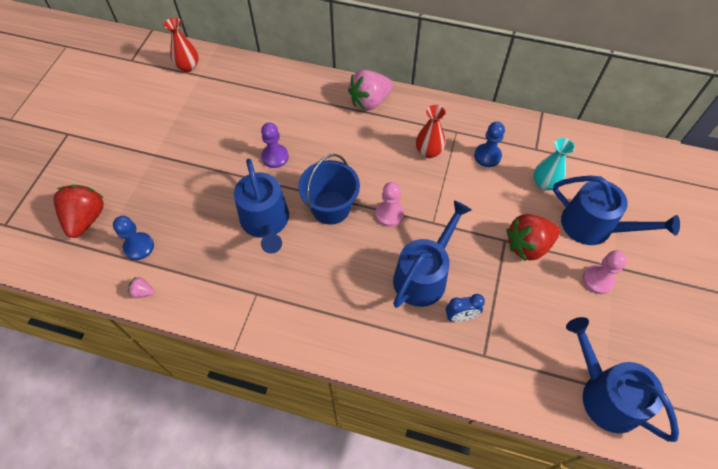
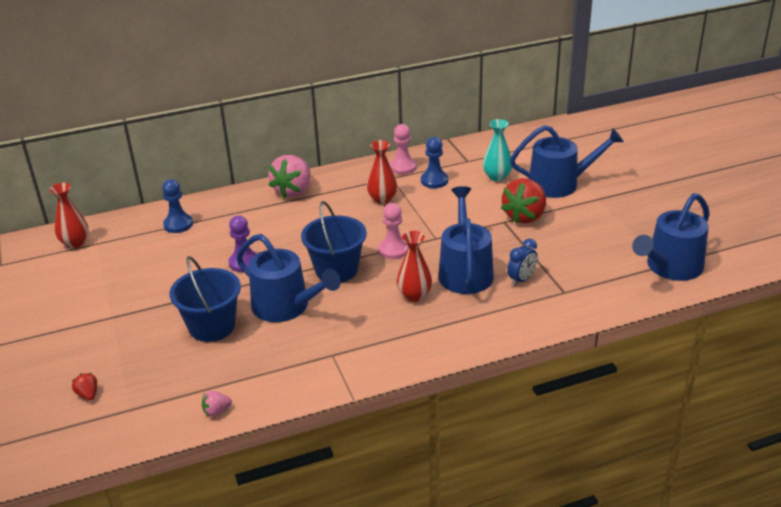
camera: 35 degrees left, 25 degrees down
(86, 219) = (88, 394): red strawberry -> red strawberry, size x0.44
(139, 247) = (174, 384): blue pawn -> blue pawn (178, 224)
(204, 207) = (212, 326): none -> blue bucket
(363, 274) = (414, 295): none -> red vase
(597, 280) = (595, 211): pink pawn -> pink pawn (403, 167)
(605, 395) = (670, 267): blue watering can -> blue watering can turned 60 degrees counterclockwise

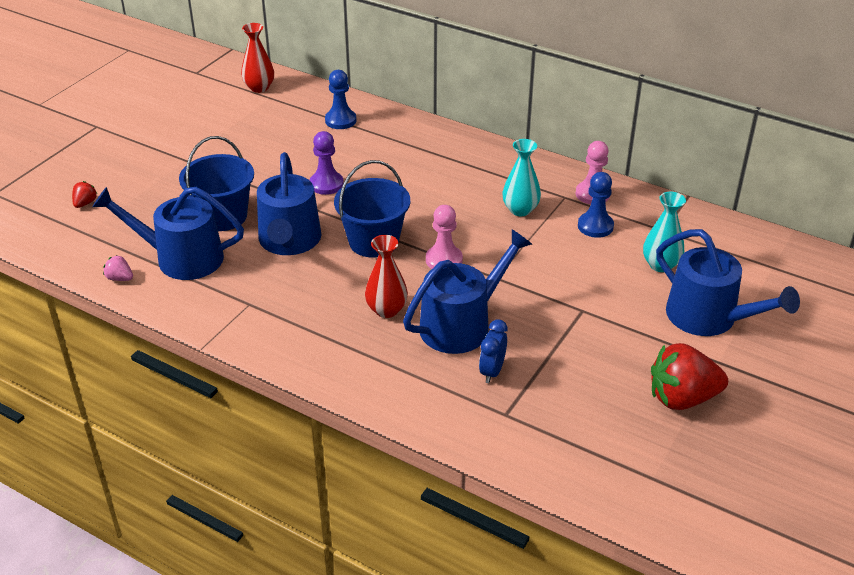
camera: 50 degrees right, 5 degrees up
(293, 191) = (466, 151): pink strawberry -> none
(382, 199) = (520, 210): red vase -> turquoise vase
(521, 279) = (492, 371): blue clock -> blue clock turned 105 degrees clockwise
(525, 216) = (610, 320): red strawberry -> red strawberry (682, 398)
(670, 267) = (650, 484): blue watering can -> blue watering can (181, 258)

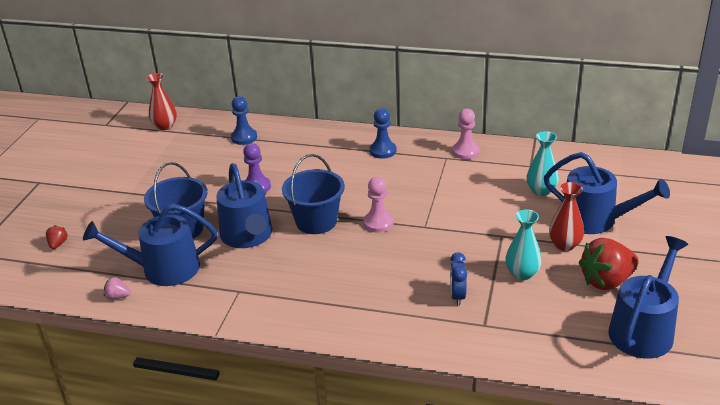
camera: 15 degrees left, 5 degrees down
(386, 310) = (352, 270): red vase -> red vase (564, 245)
(462, 324) = (416, 267): blue watering can -> blue watering can (644, 329)
(520, 210) = (418, 174): turquoise vase -> turquoise vase (522, 273)
(595, 226) = (479, 174): blue pawn -> blue pawn (383, 151)

